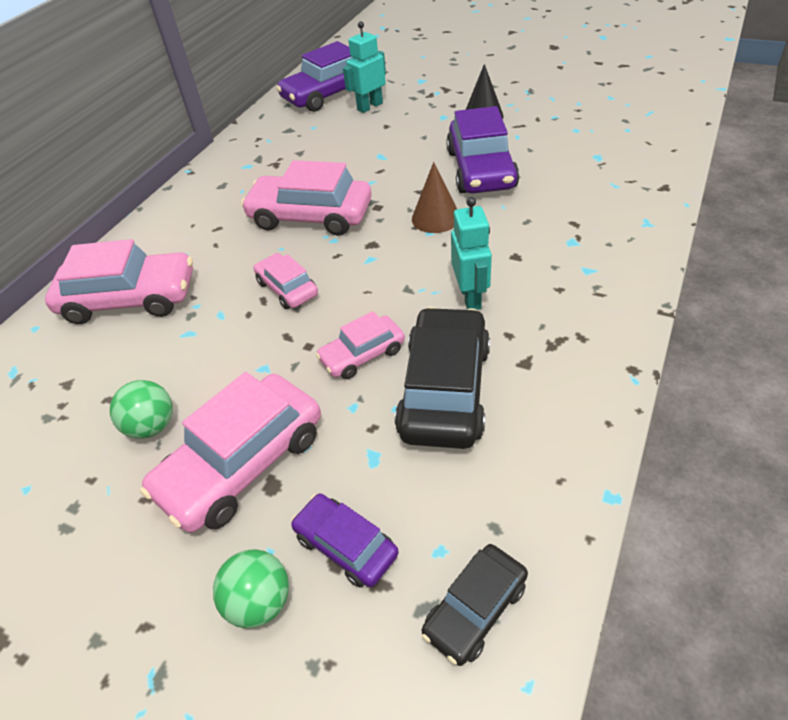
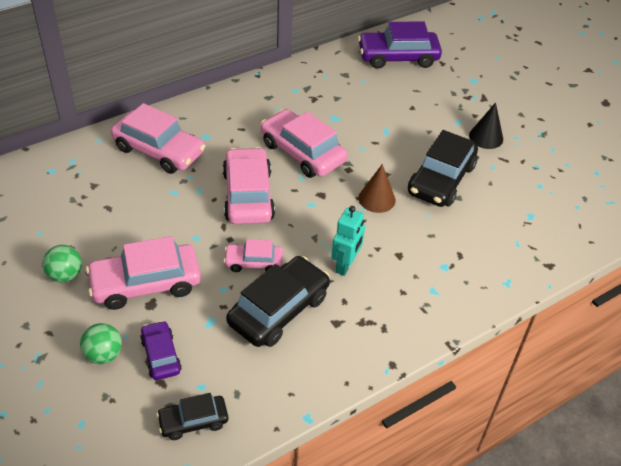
camera: 25 degrees right, 0 degrees up
(152, 426) = (118, 236): green ball -> green ball (65, 275)
(287, 288) = (248, 195): pink car -> pink car, size x1.80
(370, 106) = (416, 84): turquoise robot -> none
(481, 169) = (441, 179): purple car -> black car

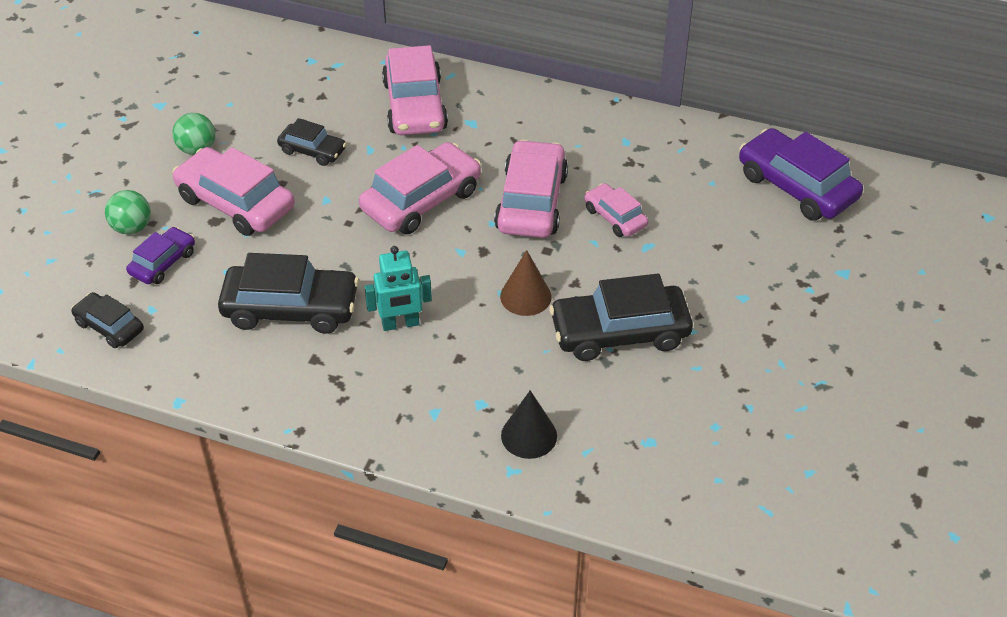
camera: 55 degrees right, 0 degrees up
(141, 218) = (312, 151): none -> black car
(254, 262) = (334, 256): pink car -> pink car (615, 217)
(486, 137) = (745, 335): black cone -> black cone (529, 435)

